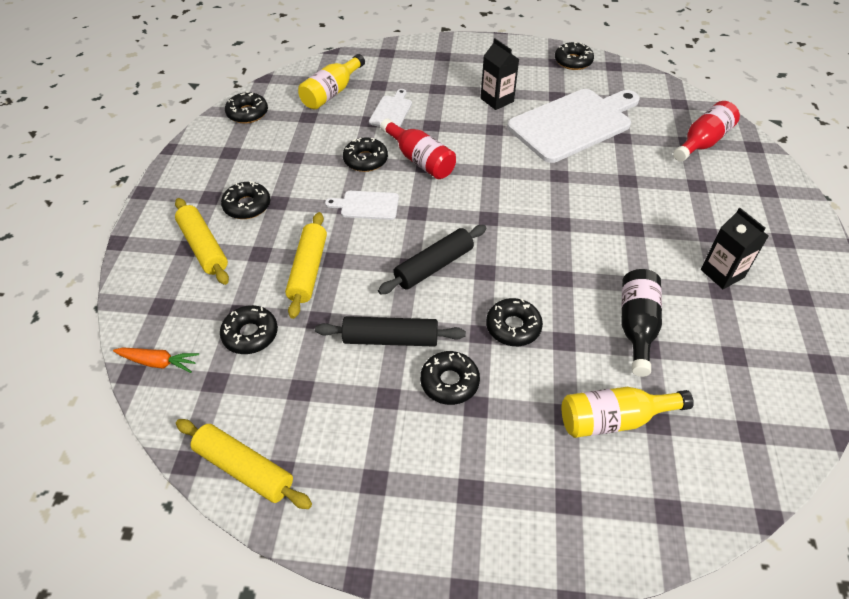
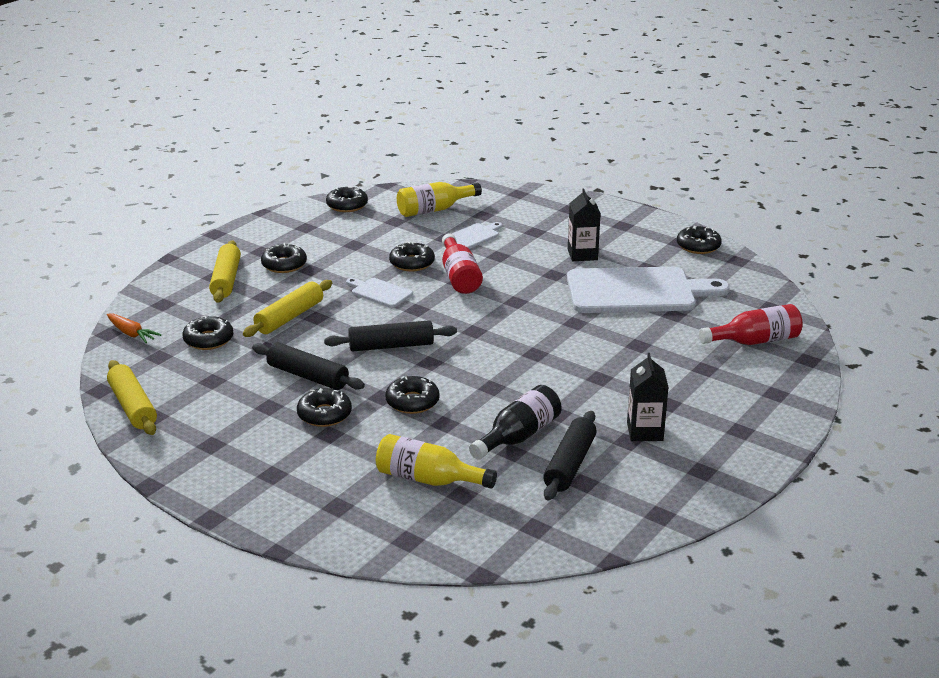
camera: 30 degrees right, 20 degrees down
(705, 340) = (569, 464): none -> black rolling pin

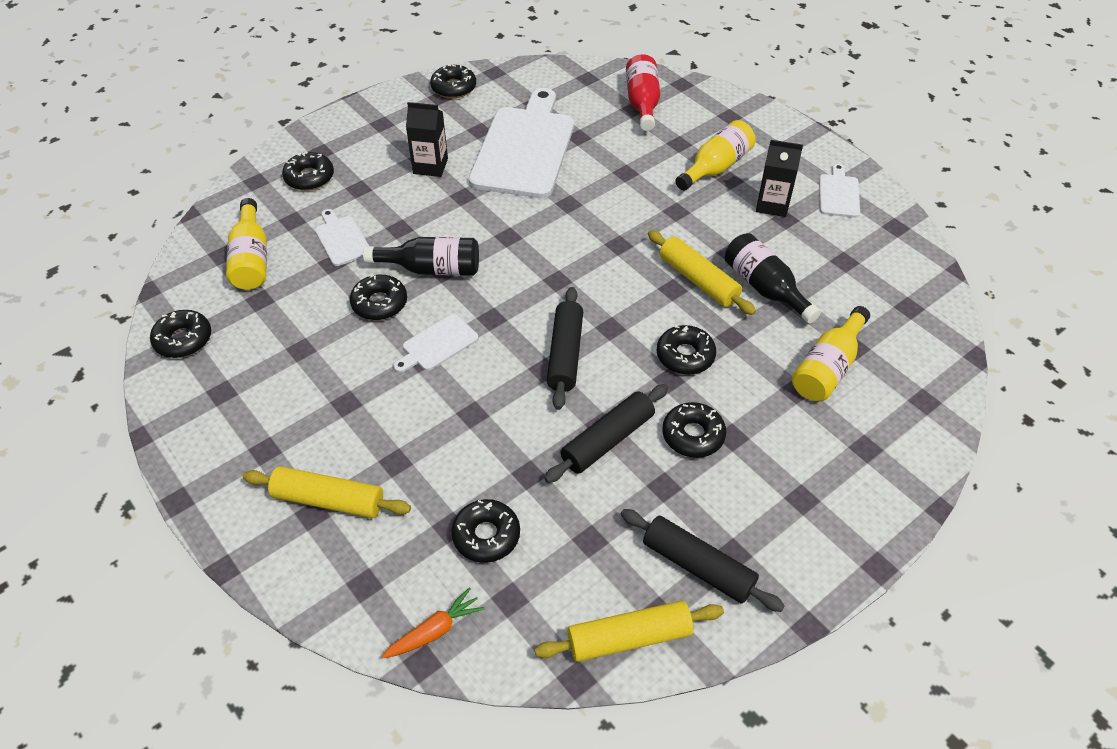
camera: 75 degrees left, 20 degrees up
(284, 265) = (318, 429): black donut -> black donut (309, 177)
(290, 317) = (462, 440): yellow rolling pin -> yellow rolling pin (698, 280)
(459, 276) = (432, 269): red bottle -> black bottle
(569, 464) = (816, 264): black rolling pin -> black rolling pin (697, 566)
(681, 393) = (716, 167): none -> yellow bottle
(691, 473) = (839, 194): none -> white cutting board

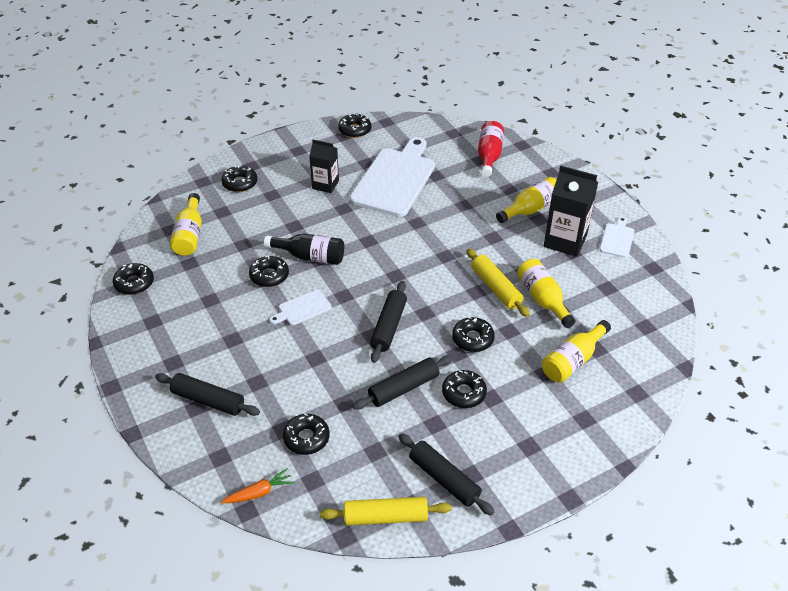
camera: 10 degrees right, 5 degrees down
(328, 500) = (208, 400): yellow rolling pin -> black rolling pin
(342, 239) = (253, 228): white cutting board -> none
(764, 288) = (543, 299): black bottle -> yellow bottle
(772, 205) = (565, 241): black carton -> black carton, size x1.57

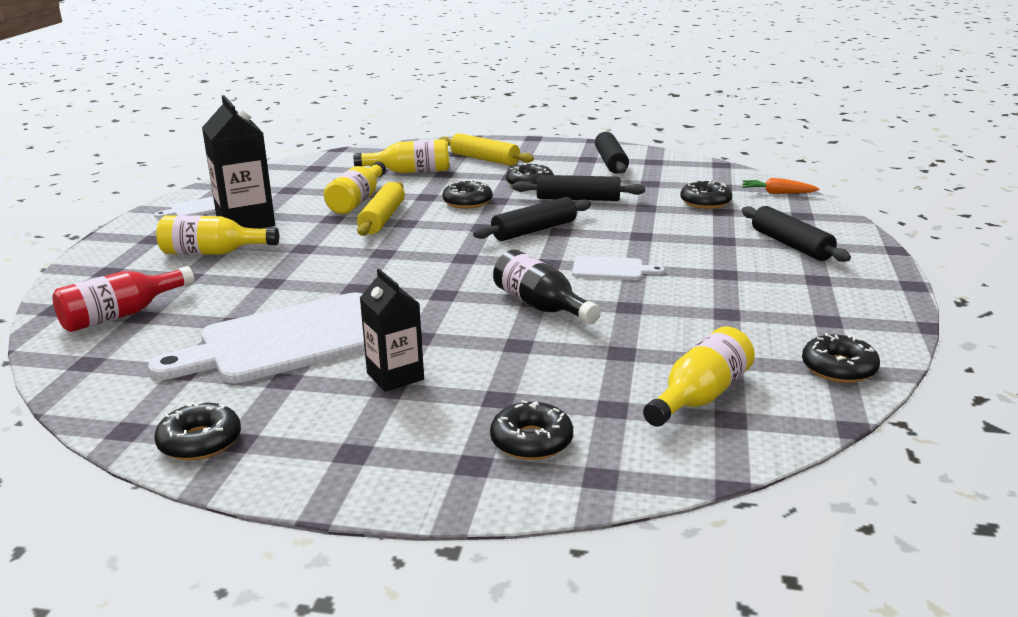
camera: 140 degrees left, 20 degrees down
(269, 276) = (619, 308): black donut -> none
(385, 517) = (679, 162): yellow rolling pin -> yellow rolling pin (485, 159)

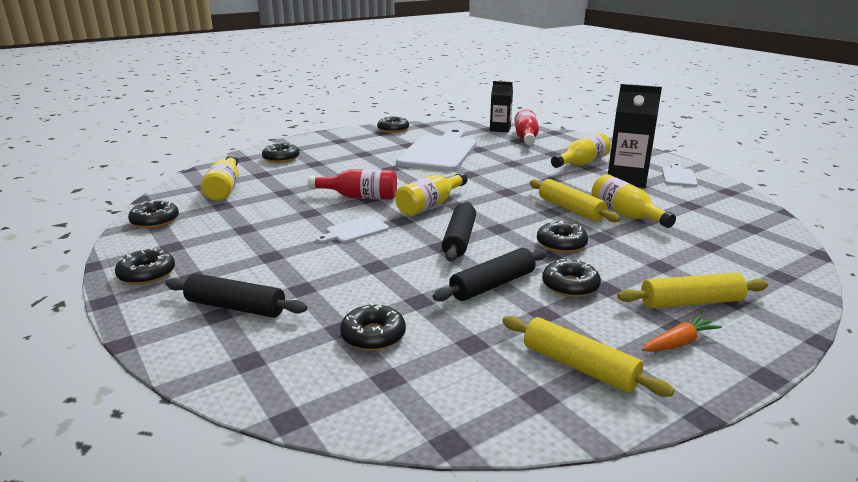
camera: 135 degrees right, 0 degrees up
(395, 376) = (369, 157): black carton -> black carton (500, 129)
(410, 172) = (687, 255): yellow bottle -> yellow bottle (430, 205)
(541, 306) = (359, 197): black bottle -> red bottle
(611, 162) = (579, 366): black rolling pin -> yellow rolling pin
(777, 193) = (308, 397): orange carrot -> orange carrot (679, 343)
(865, 297) = (147, 274): none -> black donut

